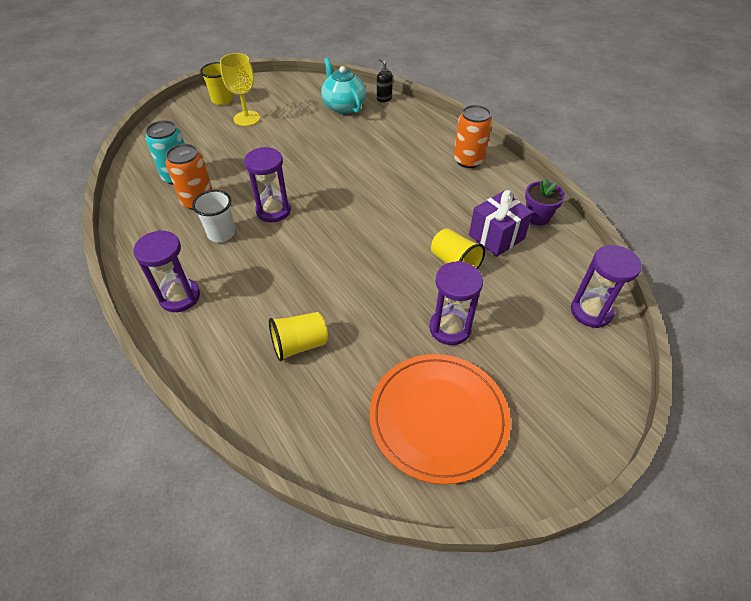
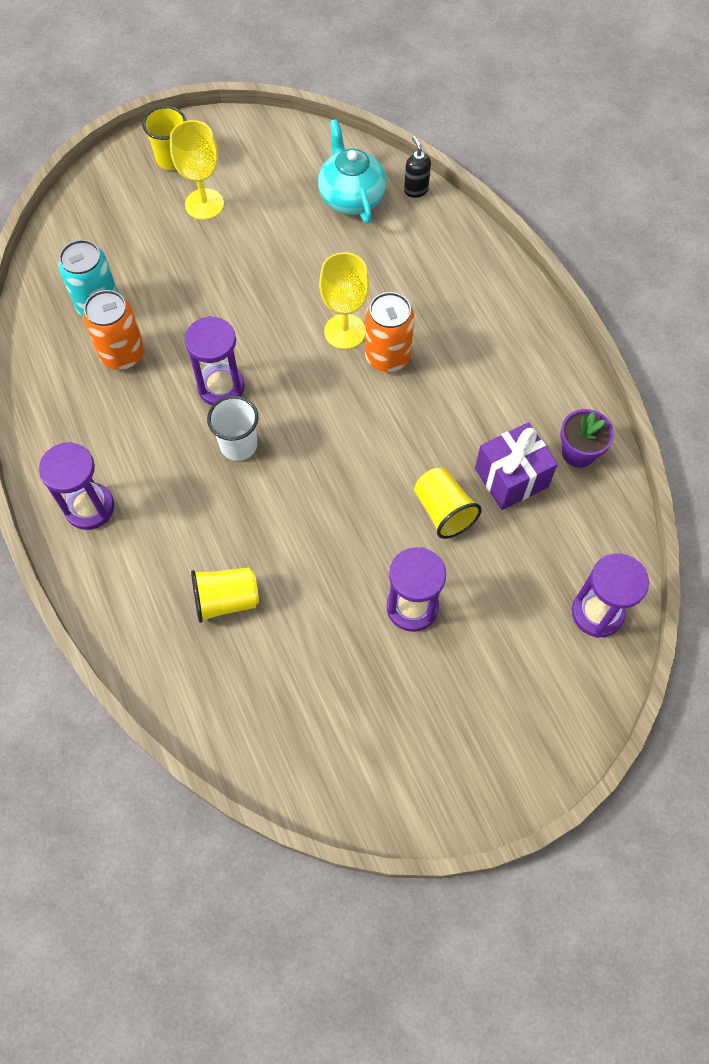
camera: 10 degrees right, 15 degrees up
(221, 233) = (149, 415): white cup -> white cup (238, 445)
(355, 171) = (345, 331): none -> yellow goblet
(438, 418) = (368, 721): orange plate -> none
(468, 160) = (511, 335): orange can -> orange can (387, 356)

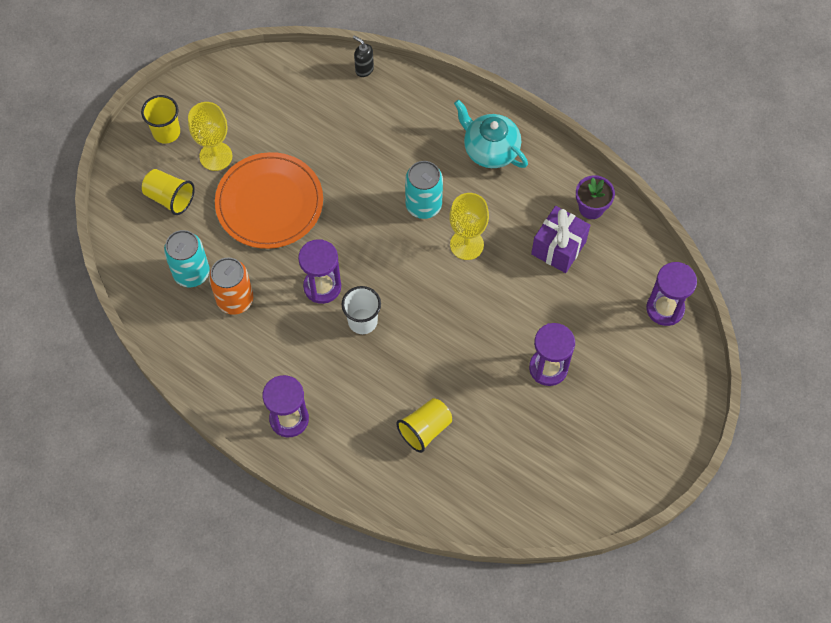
camera: 30 degrees left, 0 degrees up
(226, 275) = (269, 203): none -> orange plate
(345, 331) = (382, 202): yellow goblet -> yellow goblet (466, 244)
(351, 197) = (321, 98): turquoise teapot -> turquoise teapot (490, 150)
(387, 356) = (423, 205): orange can -> turquoise can
(443, 511) = (528, 294): yellow cup -> yellow cup (170, 198)

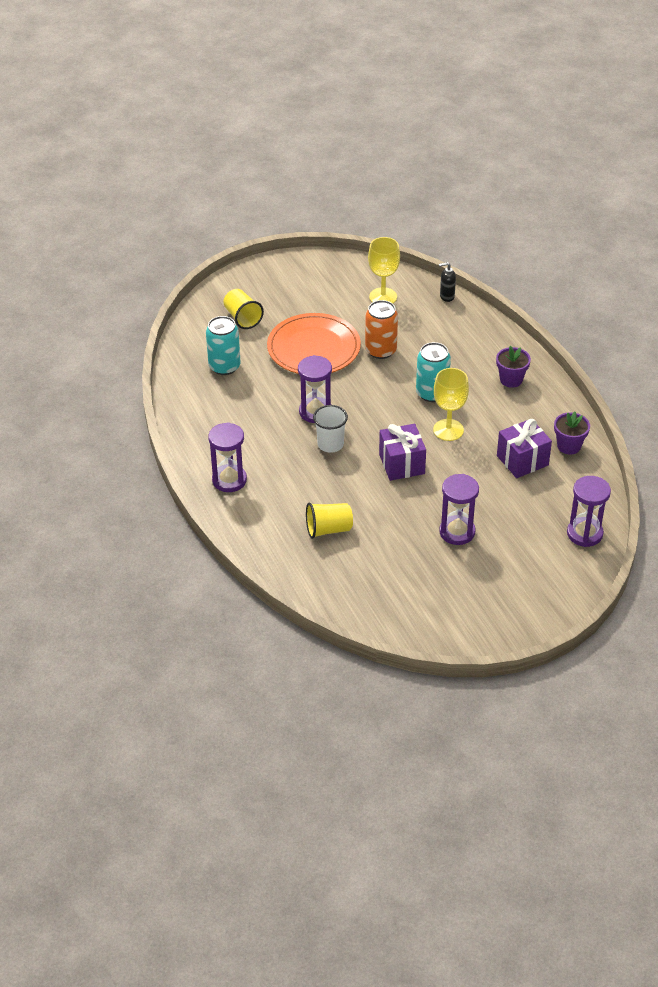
camera: 30 degrees right, 20 degrees down
(166, 132) = (269, 280): yellow cup -> none
(216, 156) = (295, 306): yellow goblet -> yellow goblet (383, 297)
(235, 299) = (244, 394): orange can -> orange can (380, 350)
(364, 69) = (446, 296): black soap dispenser -> black soap dispenser turned 75 degrees counterclockwise
(447, 311) = (401, 464): none -> purple gift
(490, 150) = (511, 380): turquoise teapot -> purple flower pot

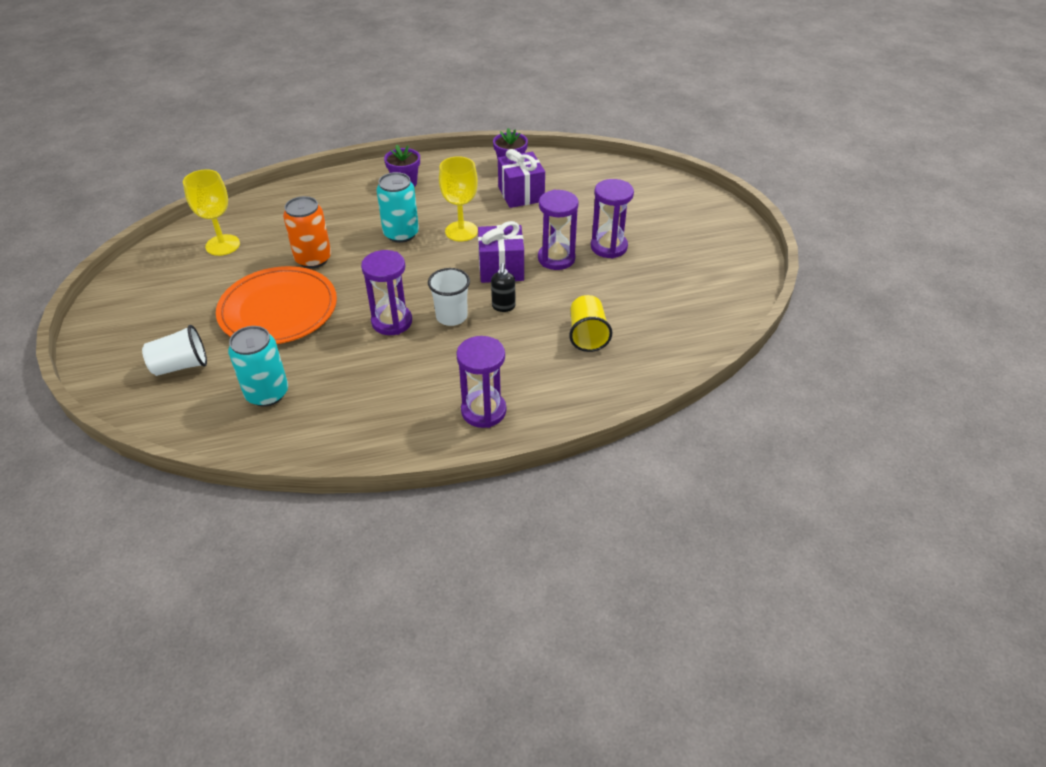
camera: 80 degrees left, 0 degrees up
(242, 318) = (181, 365): yellow cup -> white cup
(446, 296) = (253, 202): black soap dispenser -> black soap dispenser (503, 306)
(584, 533) = (624, 177): purple hourglass -> purple hourglass (556, 258)

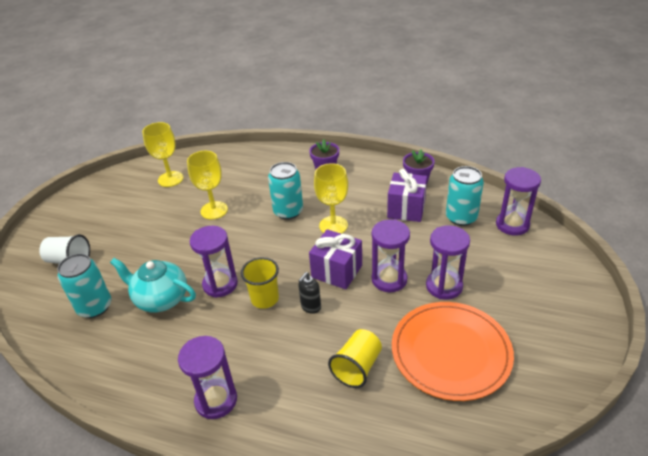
camera: 35 degrees right, 5 degrees down
(278, 309) = (159, 242): orange plate -> orange plate (450, 352)
(313, 259) = (214, 210): orange can -> yellow goblet
(338, 358) = (161, 299): none -> turquoise teapot
(451, 317) = (265, 299): white cup -> yellow cup
(578, 186) = (461, 217): none -> turquoise can
(627, 178) = (512, 225): none -> purple hourglass

